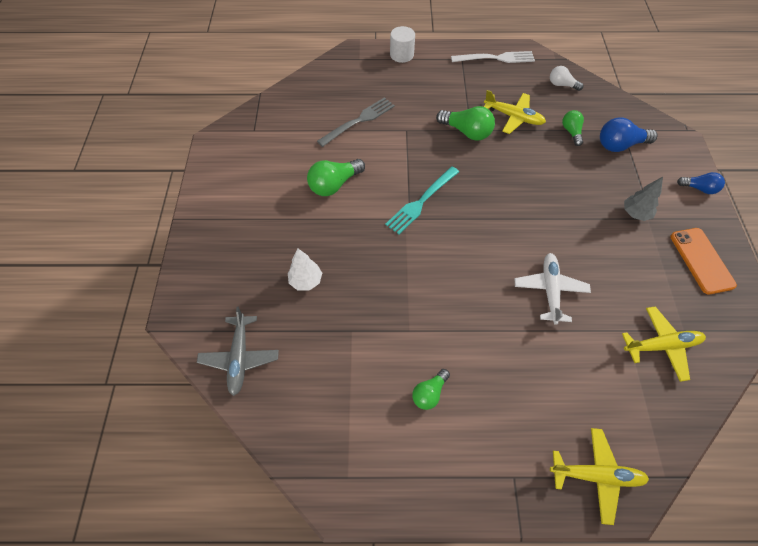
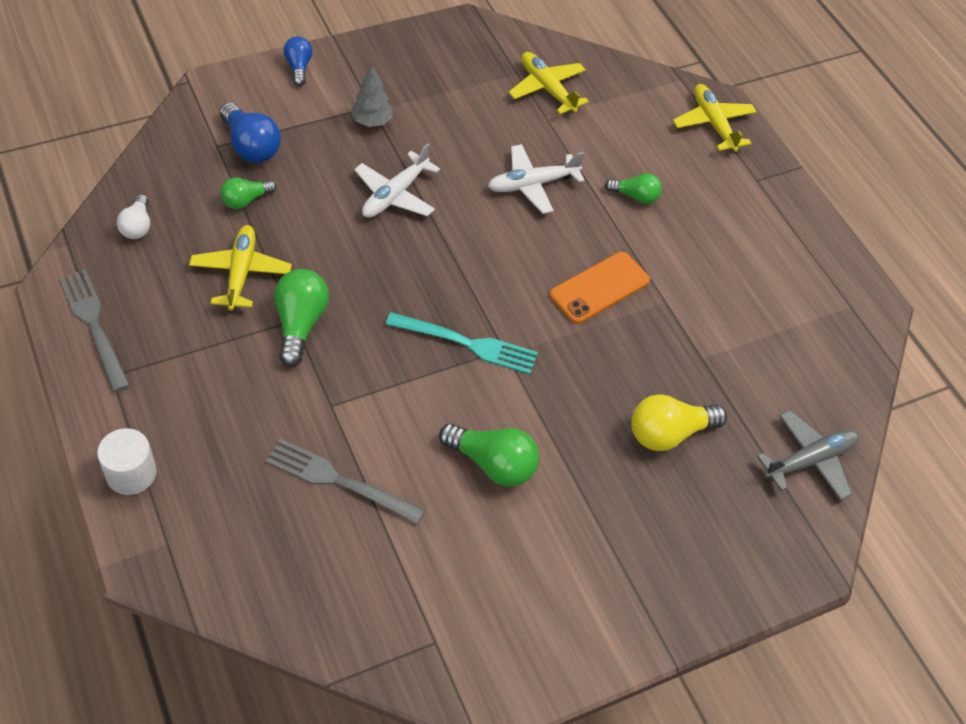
camera: 120 degrees left, 5 degrees down
(306, 281) = (669, 433): white tree -> yellow light bulb
(429, 393) = (724, 263): green light bulb -> green light bulb (635, 196)
(496, 58) = (94, 325): white fork -> grey fork
(559, 204) = (395, 195): none -> white plane
(701, 260) = (415, 63): orange phone -> orange phone (599, 288)

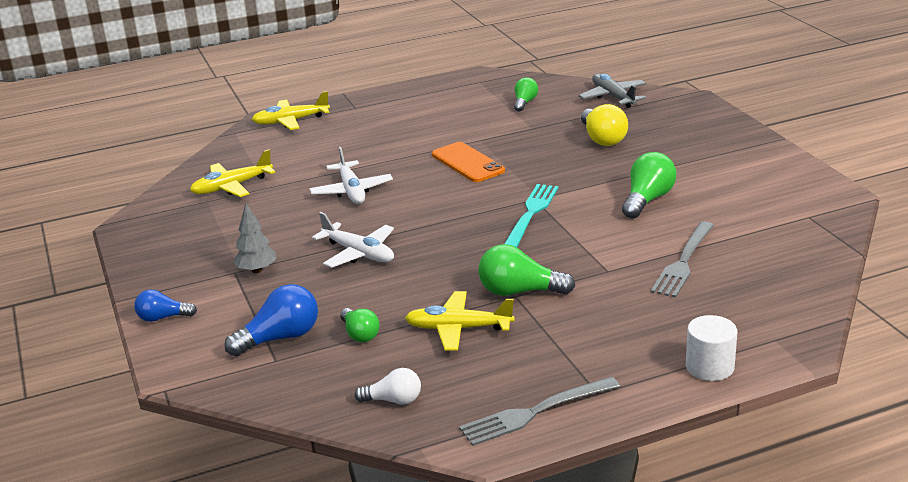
camera: 80 degrees left, 25 degrees down
(635, 196) = (369, 150): green light bulb -> green light bulb (524, 102)

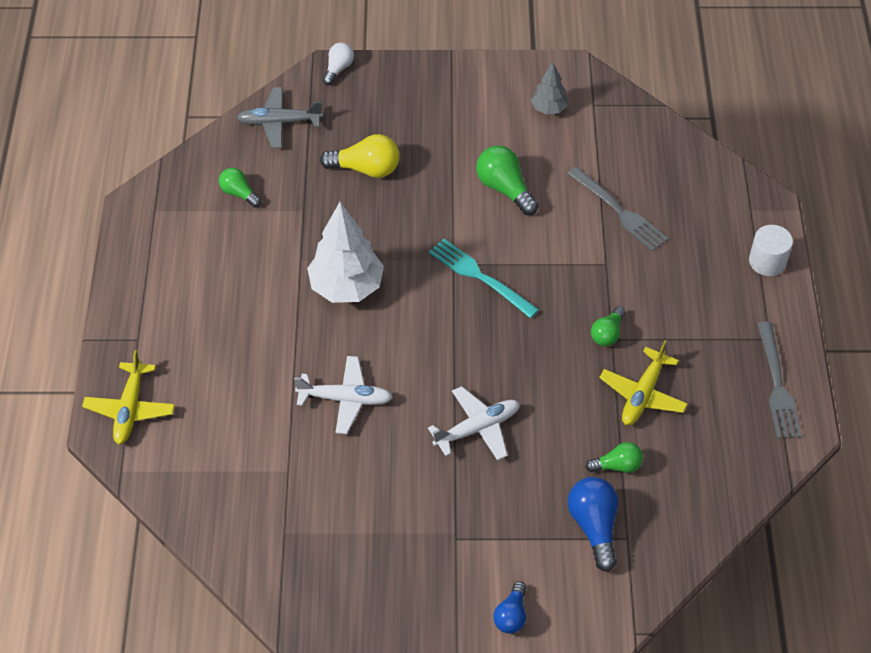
camera: 70 degrees left, 25 degrees up
(231, 187) = (265, 503): yellow plane -> none
(256, 270) = (463, 519): grey tree -> grey tree (548, 109)
(393, 400) = (723, 469): white light bulb -> white light bulb (338, 69)
(467, 163) = (346, 287): orange phone -> white tree
(519, 292) = (607, 334): green light bulb -> green light bulb, size x0.62

